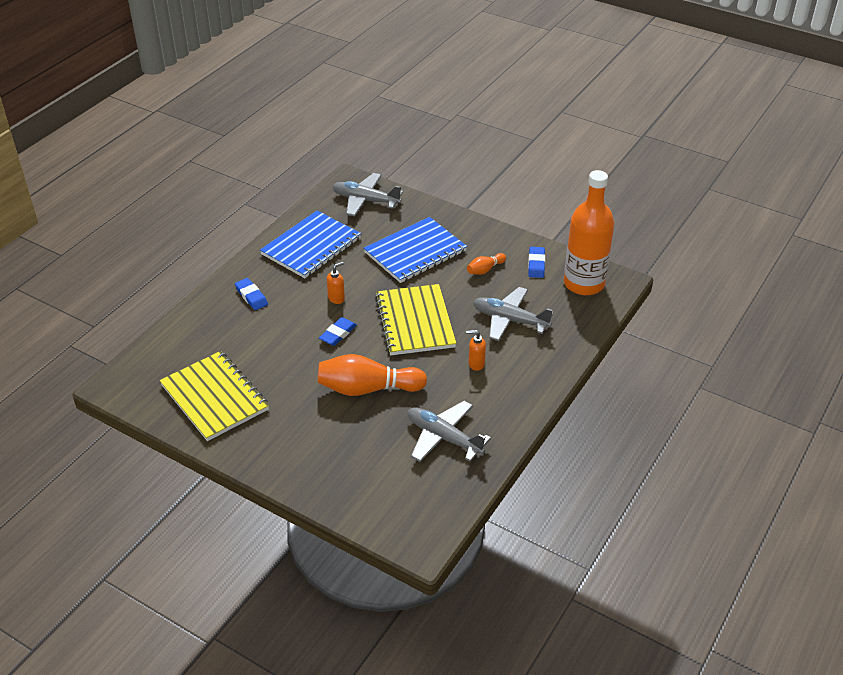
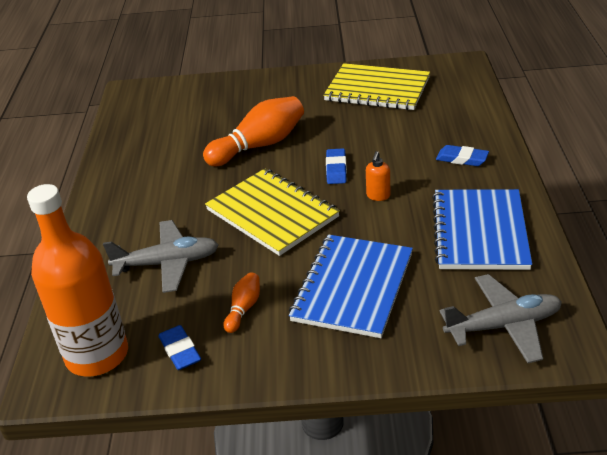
camera: 150 degrees right, 5 degrees down
(444, 437) = (160, 145): grey plane -> none
(476, 364) = (174, 206): orange soap dispenser -> none

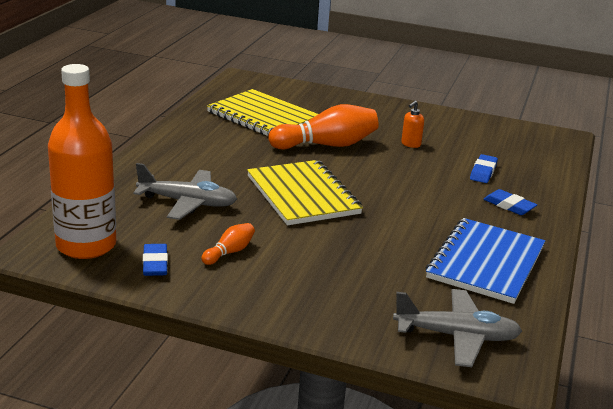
camera: 15 degrees right, 10 degrees down
(336, 169) = (384, 180): blue eraser -> blue eraser (483, 172)
(353, 287) = (336, 266): blue notebook -> none
(377, 89) = (465, 134): yellow notebook -> yellow notebook (262, 116)
(378, 196) = (408, 210): orange soap dispenser -> orange soap dispenser (410, 144)

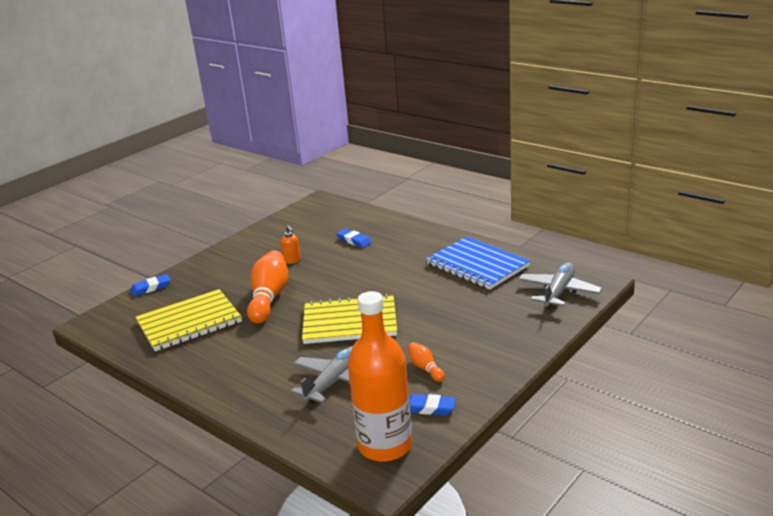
camera: 65 degrees left, 0 degrees up
(509, 206) = (407, 241): blue eraser -> blue eraser (151, 288)

